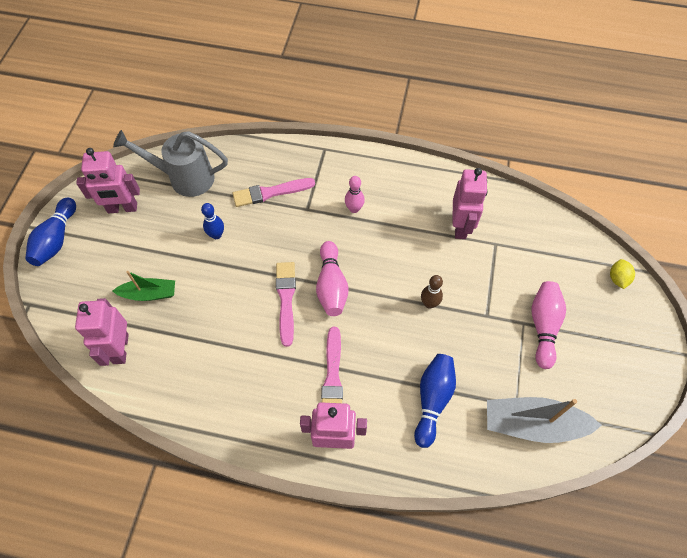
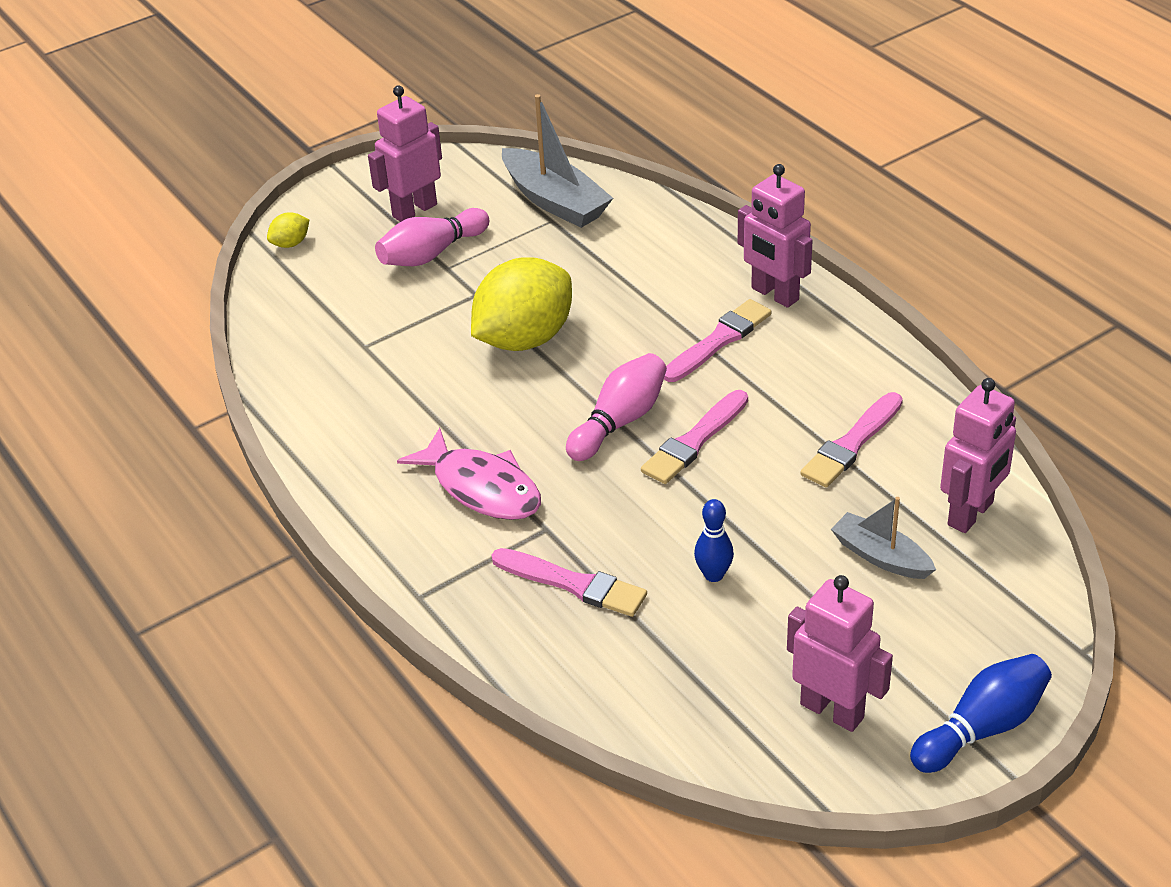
camera: 135 degrees left, 20 degrees down
(149, 294) = (880, 556): green boat -> grey boat
(185, 178) = (685, 695): grey watering can -> none
(208, 353) = (851, 444): none -> pink brush
(354, 209) = (482, 488): pink bowling pin -> pink fish
(429, 303) = (524, 339): brown bowling pin -> yellow lemon
(432, 400) = (631, 266): blue bowling pin -> none
(461, 226) = (377, 386): pink robot -> pink robot (414, 210)

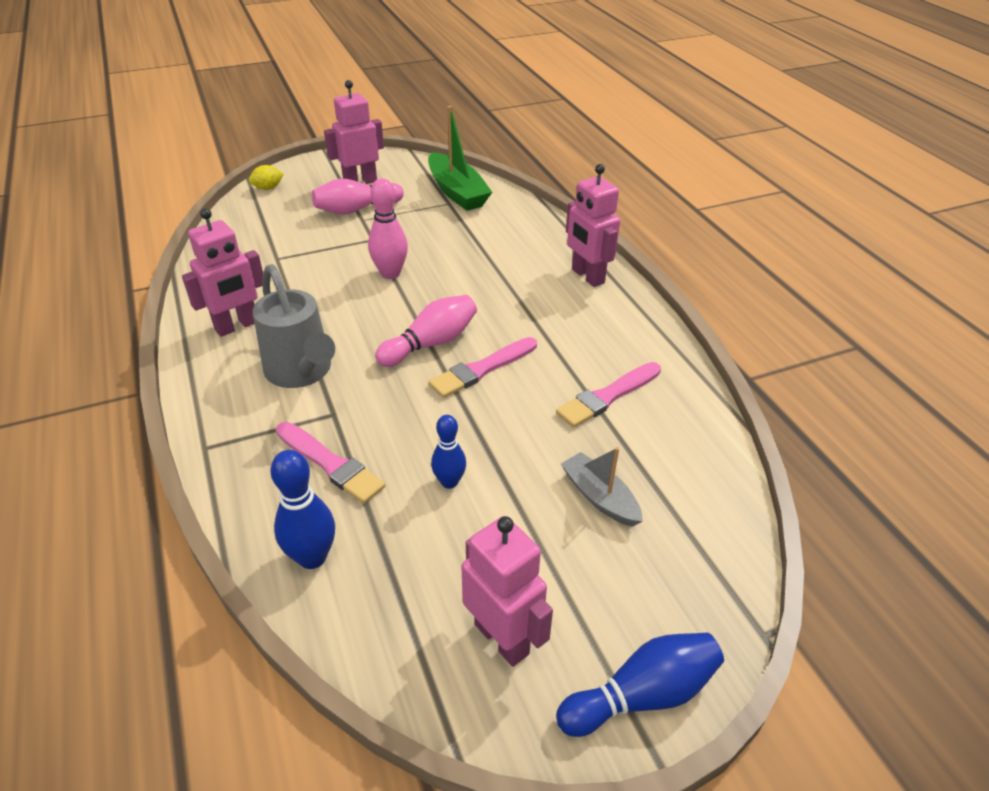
camera: 10 degrees right, 0 degrees up
(482, 488) = (301, 372): pink fish -> grey watering can
(524, 339) = (390, 273): yellow lemon -> pink bowling pin
(555, 201) = (457, 192): grey boat -> green boat
(604, 680) = (312, 557): none -> blue bowling pin
(719, 340) = (532, 300): pink brush -> none
(971, 514) = (692, 476): pink robot -> pink robot (237, 326)

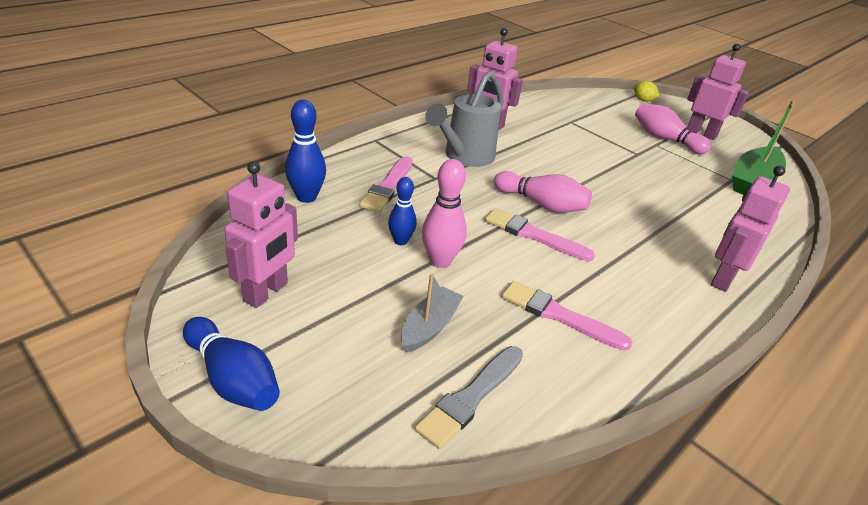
camera: 65 degrees right, 5 degrees down
(390, 273) = (605, 170): pink bowling pin -> pink bowling pin (440, 261)
(698, 494) = (471, 397): none -> grey brush

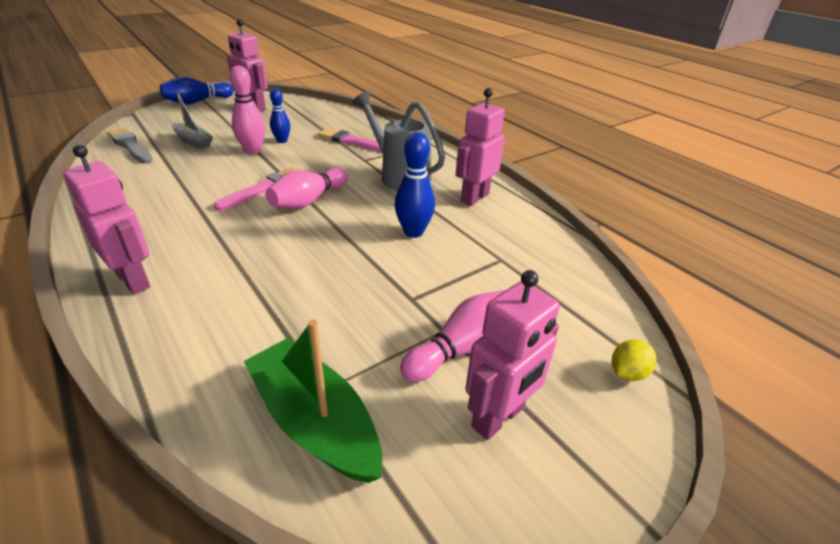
camera: 100 degrees right, 0 degrees up
(306, 197) = (345, 118): blue bowling pin -> blue bowling pin (413, 232)
(559, 316) = (165, 182): pink brush -> none

